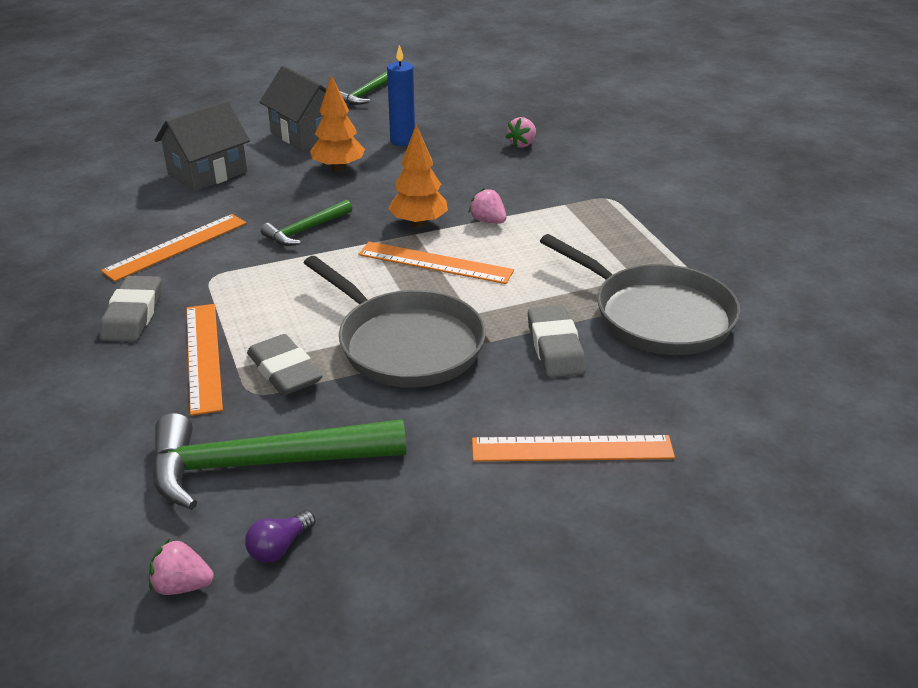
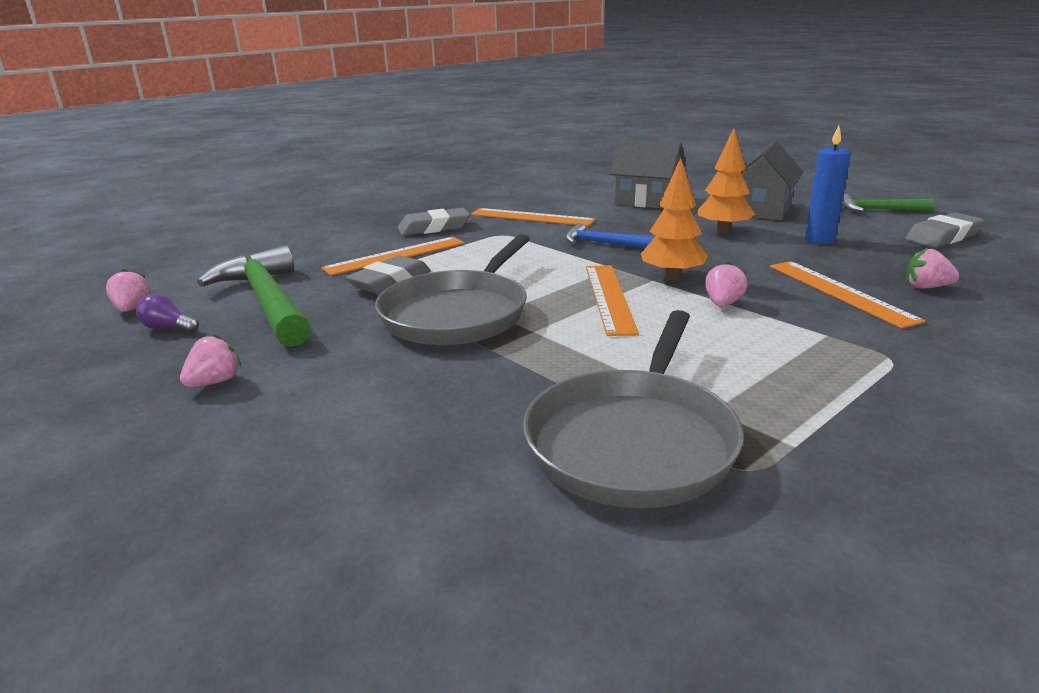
camera: 70 degrees right, 10 degrees down
(306, 230) = (603, 243): green hammer -> blue hammer
(450, 507) = (215, 382): none -> pink strawberry
(555, 347) = (505, 385): grey eraser -> grey eraser (943, 237)
(572, 449) = (317, 428): orange ruler -> orange ruler (839, 292)

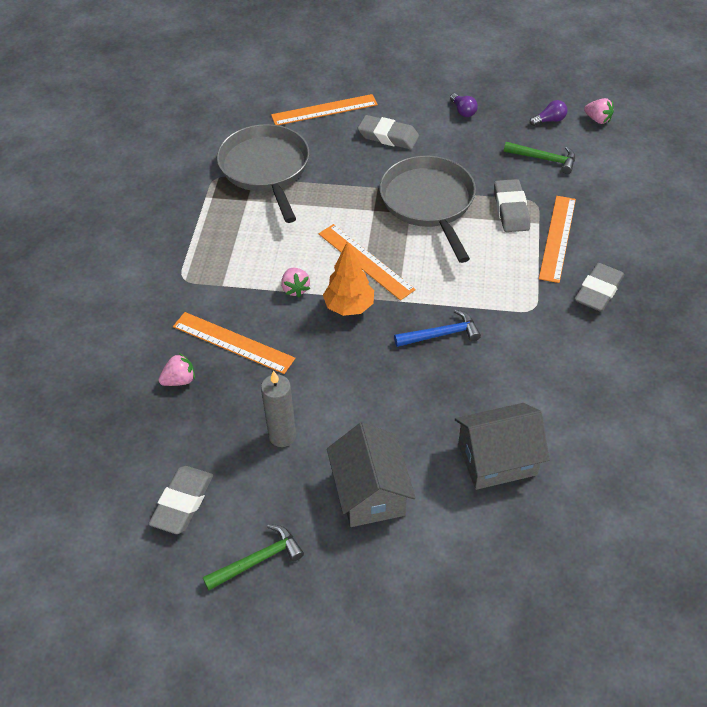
camera: 140 degrees right, 25 degrees up
(215, 382) = (463, 111): pink strawberry -> purple light bulb
(267, 301) = (544, 159): green hammer -> green hammer, size x0.52
(370, 398) = (388, 136): none -> grey eraser
(531, 217) = (552, 355): orange ruler -> orange ruler (324, 110)
(723, 231) = (370, 413): orange tree -> none
(819, 240) = (282, 436): blue candle -> grey candle

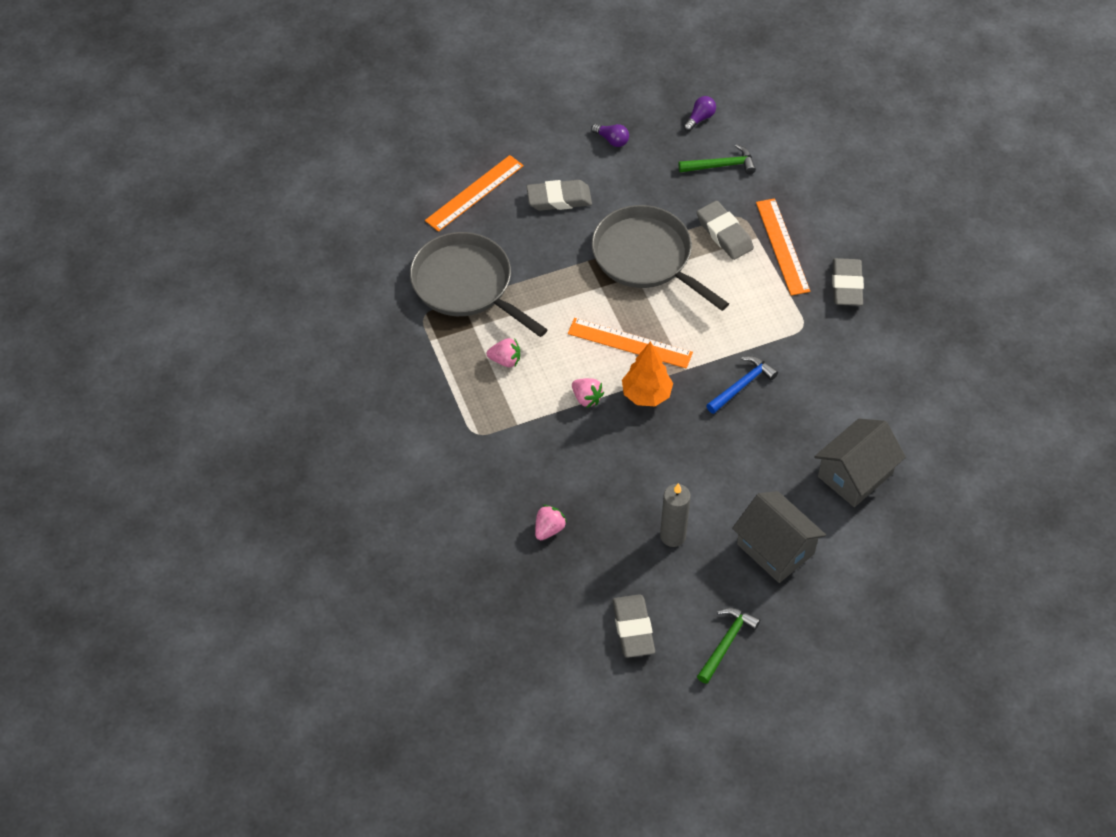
camera: 30 degrees left, 5 degrees up
(233, 342) = (569, 474): orange ruler -> none
(597, 119) = (743, 99): pink strawberry -> pink strawberry (505, 360)

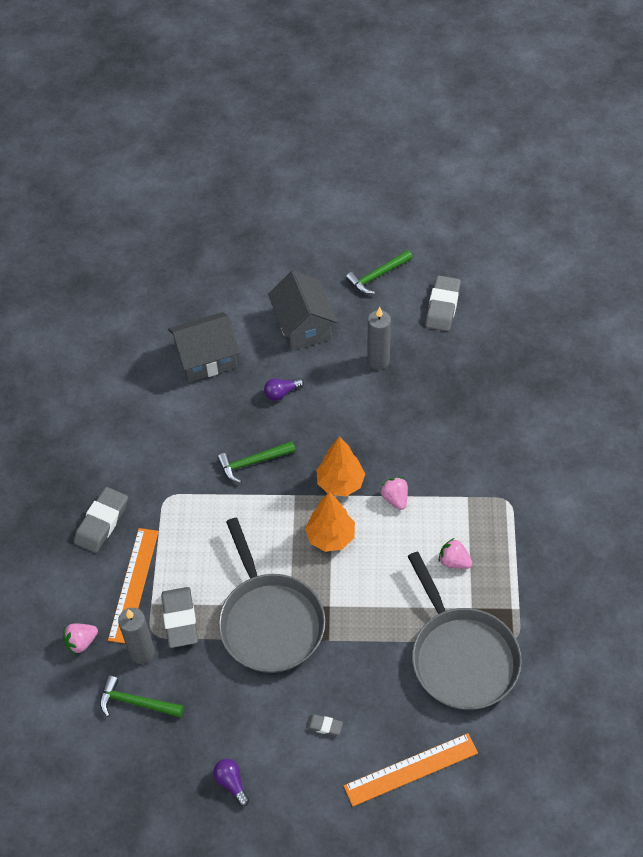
camera: 155 degrees left, 0 degrees up
(549, 529) = (476, 399): pink strawberry -> pink strawberry (81, 642)
(559, 199) = (324, 726): grey eraser -> grey eraser, size x0.49
(630, 343) = (330, 537): orange ruler -> orange tree
(700, 118) = (122, 774): purple light bulb -> purple light bulb (281, 393)
(740, 200) = (142, 652): none -> grey candle
(742, 385) = (252, 463): blue hammer -> green hammer

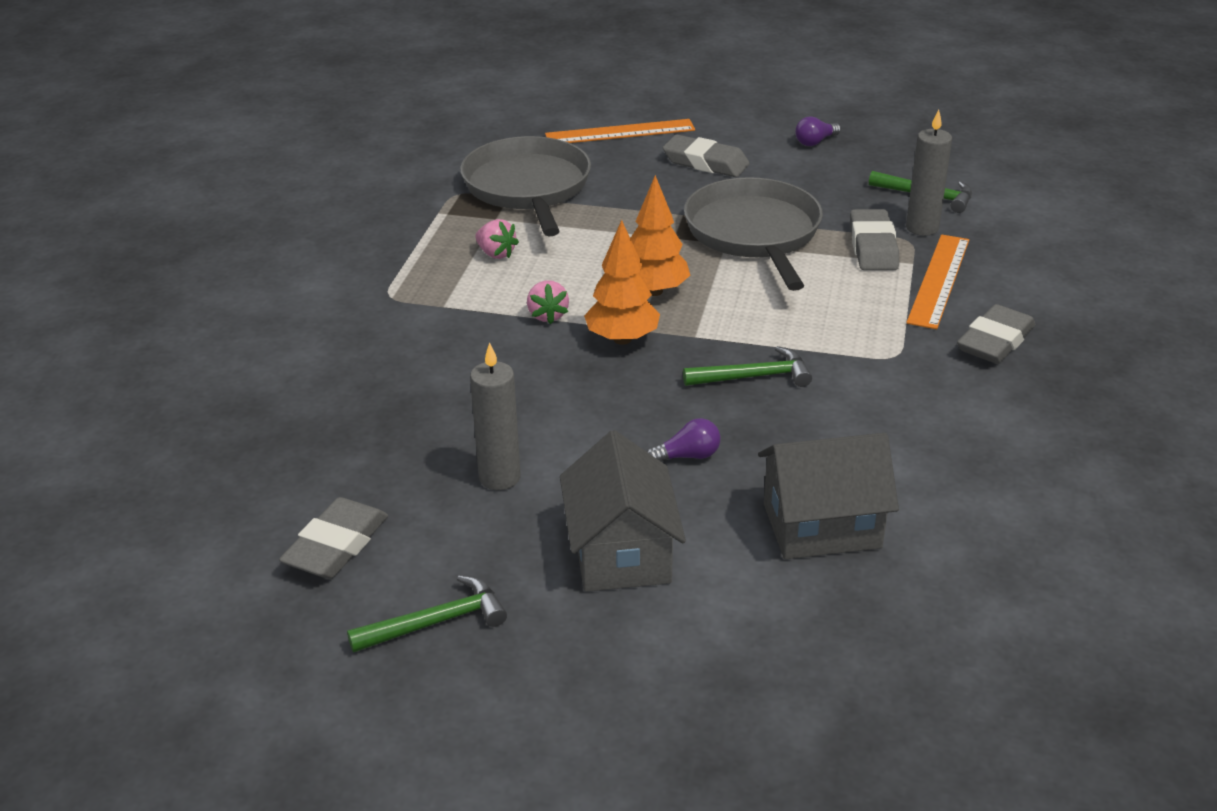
camera: 170 degrees left, 20 degrees down
(81, 642) = (1004, 243): pink strawberry -> none
(231, 783) = (815, 142): purple light bulb -> purple light bulb turned 75 degrees clockwise
(324, 726) = (705, 163): grey eraser -> grey eraser, size x2.03

